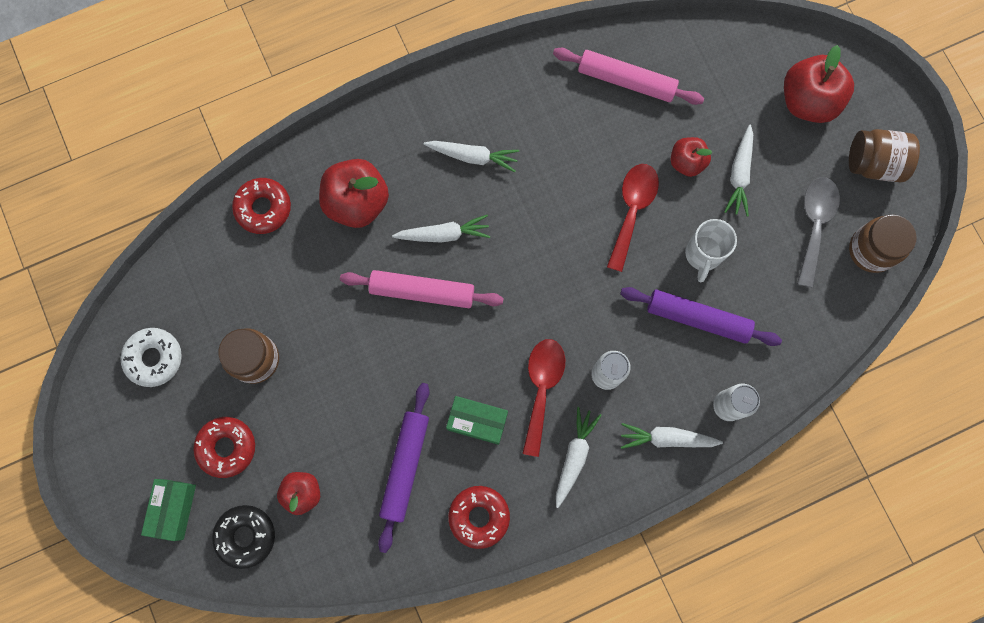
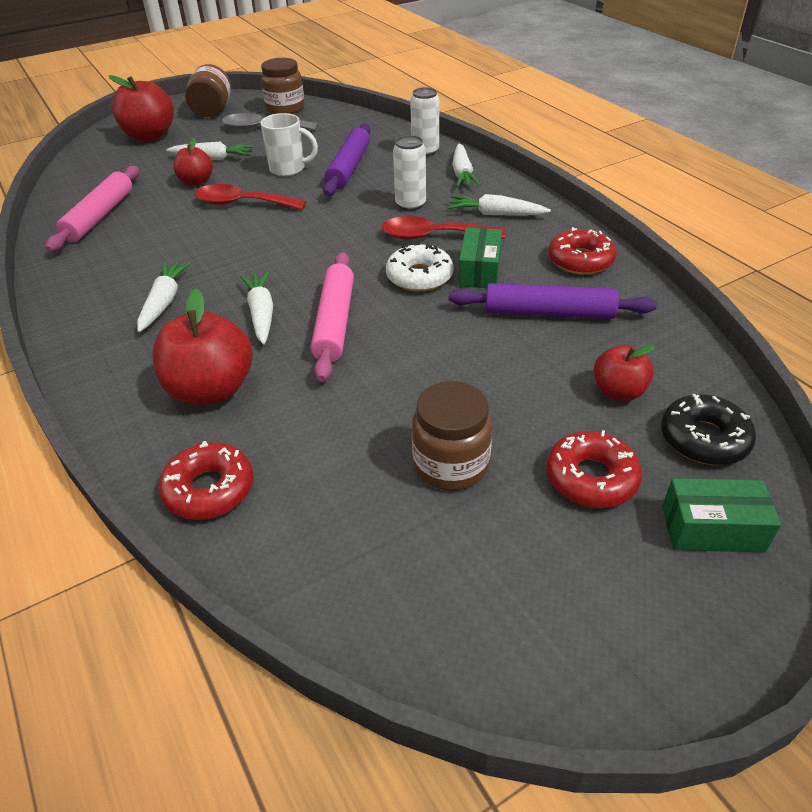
camera: 95 degrees left, 35 degrees down
(154, 358) = (478, 600): white donut -> white donut (419, 276)

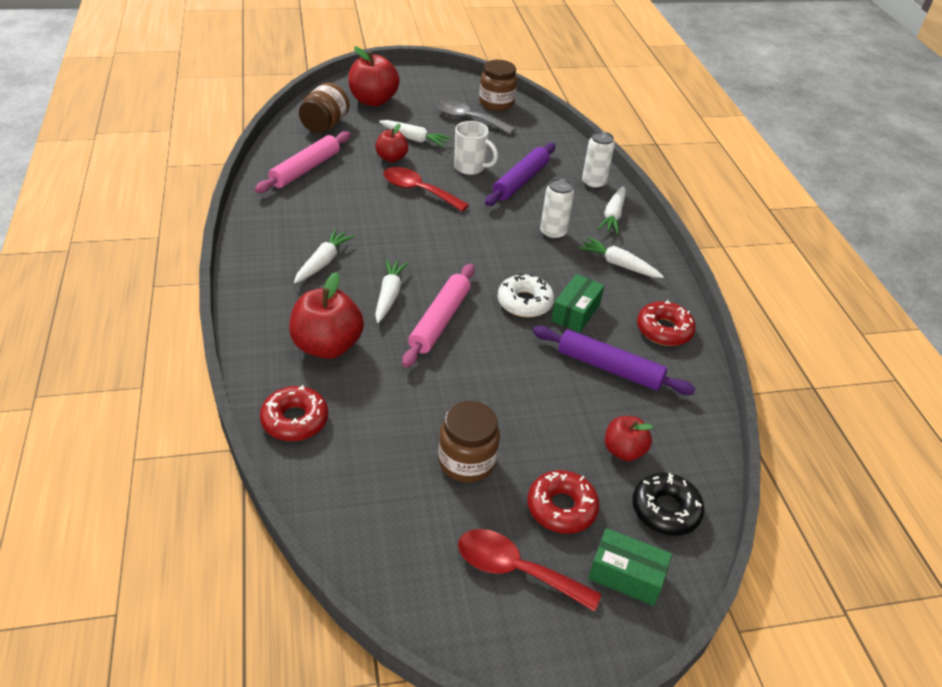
camera: 15 degrees right, 0 degrees up
(212, 111) = (434, 88): brown jar -> brown jar (325, 125)
(433, 236) = (555, 269): red spoon -> red spoon (515, 570)

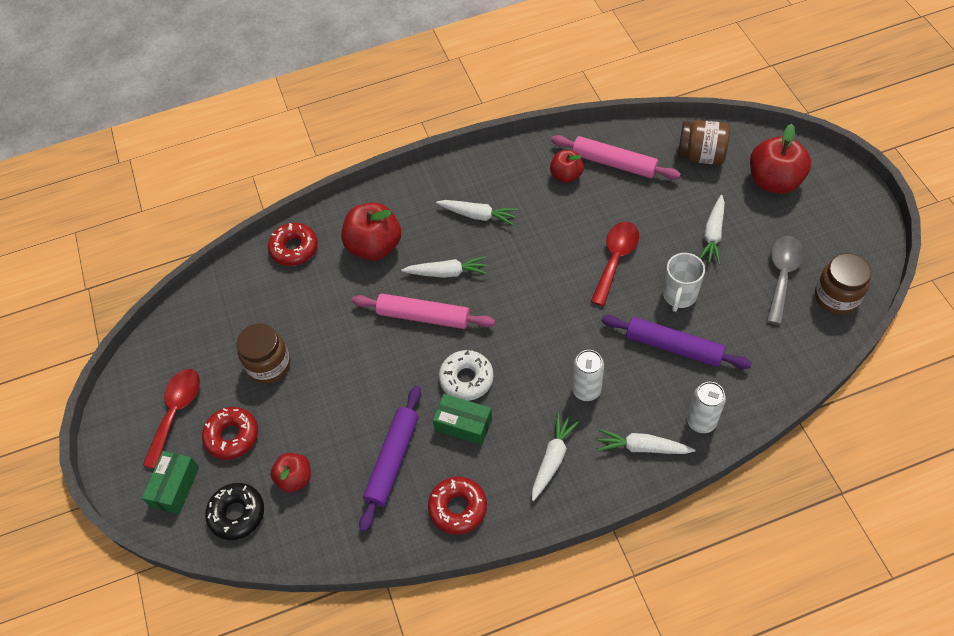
camera: 90 degrees right, 15 degrees up
(391, 158) = (665, 224): red apple -> red apple (566, 175)

